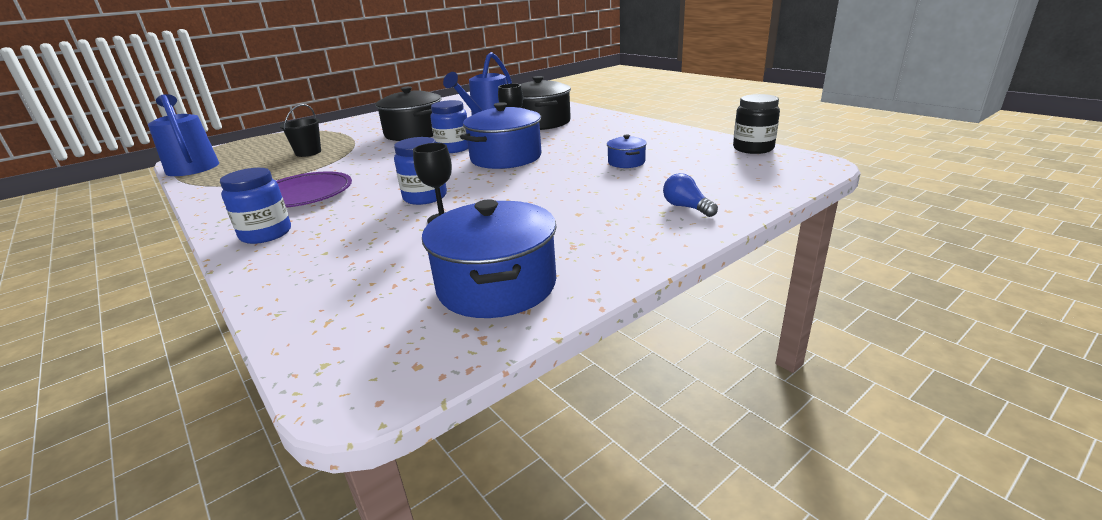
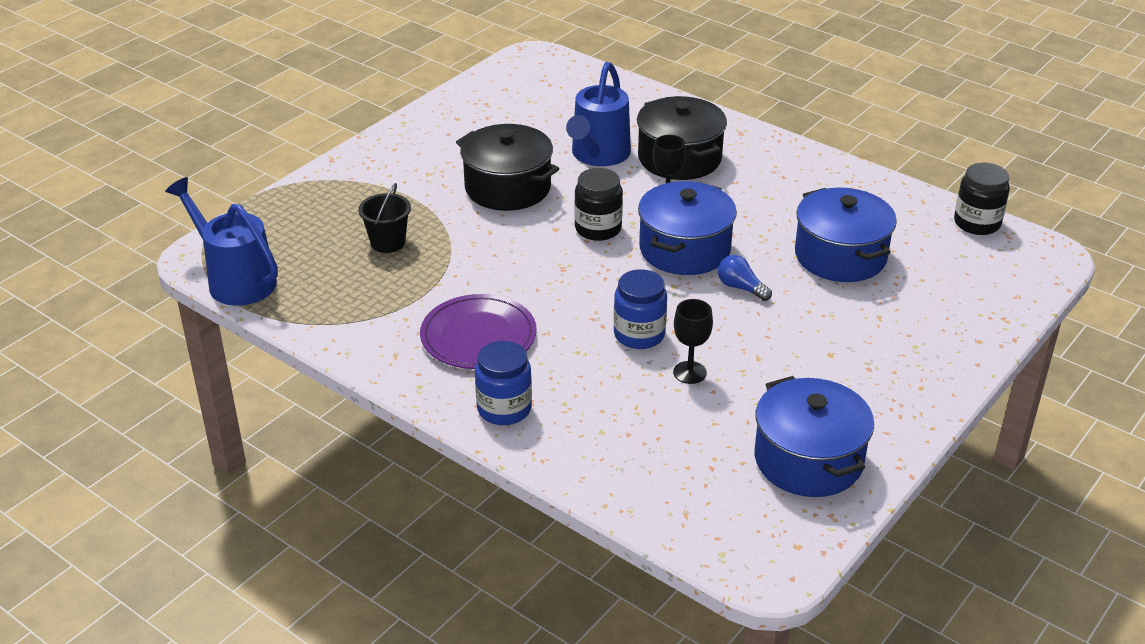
camera: 15 degrees left, 10 degrees up
(453, 148) = (598, 229): blue jar -> black jar
(626, 162) = (840, 256): blue pot -> blue pot, size x2.07
(686, 207) = (937, 338): blue light bulb -> blue light bulb (741, 288)

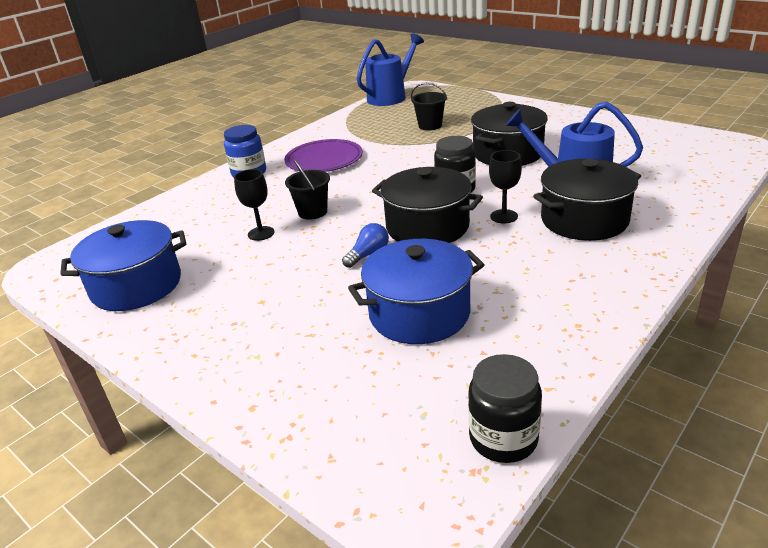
camera: 95 degrees right, 5 degrees down
(639, 334) = (312, 212): blue jar -> black bucket
(684, 249) = (427, 227): blue pot -> black pot

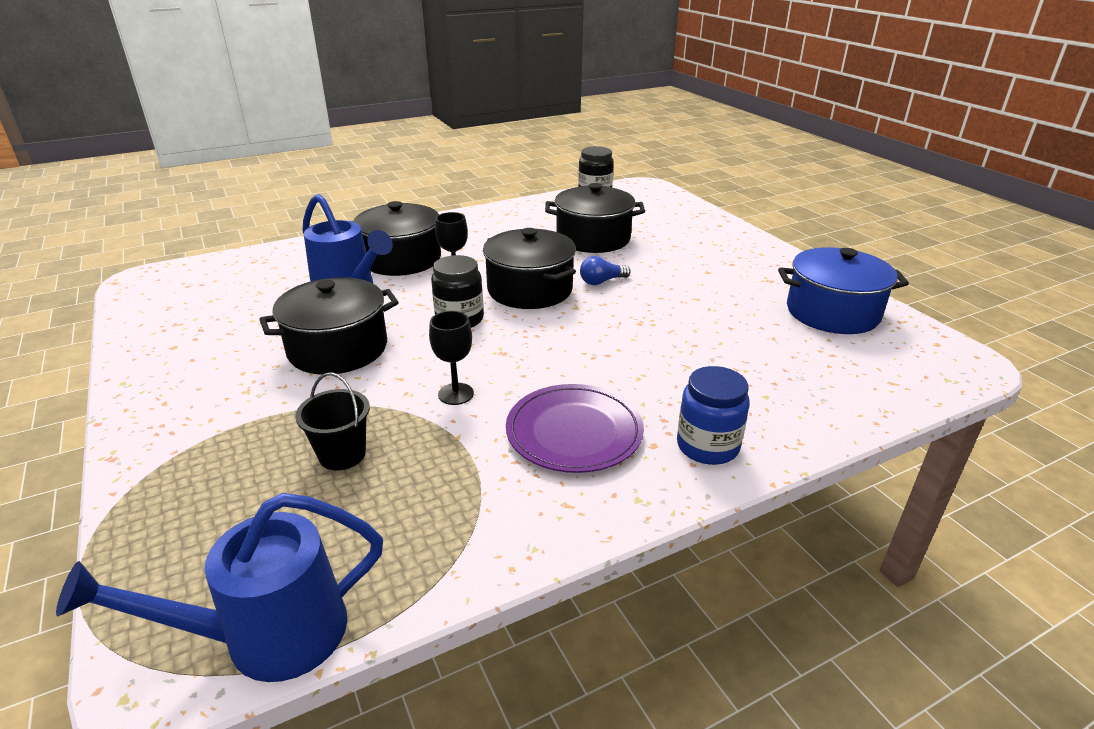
camera: 160 degrees left, 0 degrees up
(261, 233) = (700, 331): black goblet -> black goblet (456, 394)
(312, 212) = (633, 340): black bucket -> none
(419, 313) = (593, 238): blue pot -> black pot

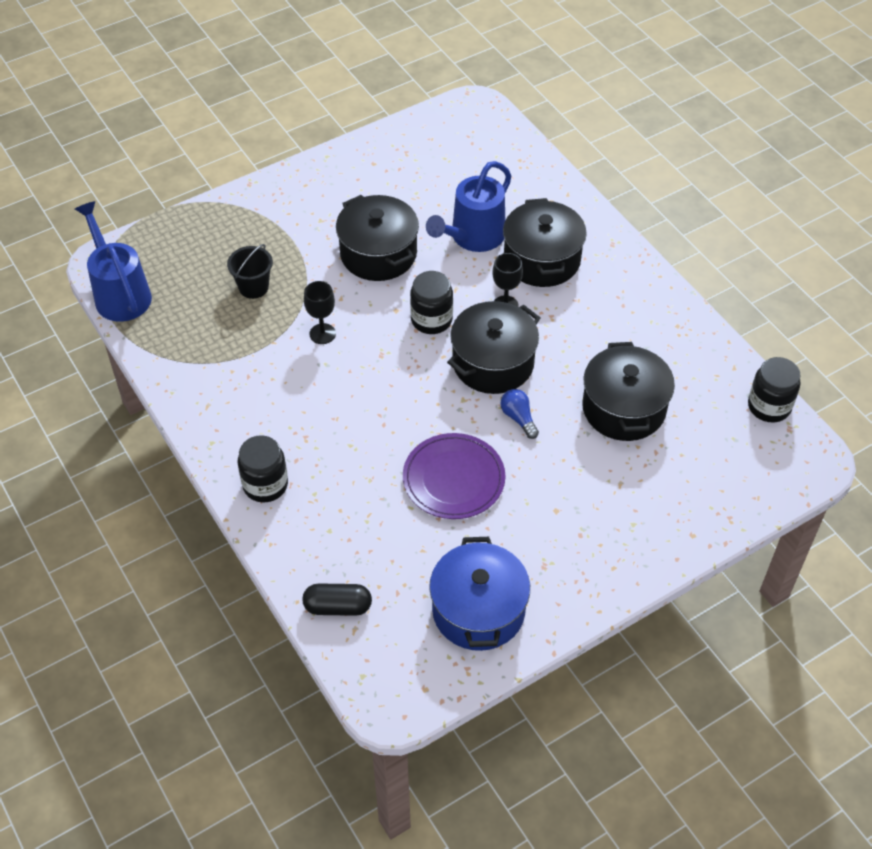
camera: 85 degrees right, 20 degrees up
(574, 432) = (280, 406): purple plate -> purple plate (453, 479)
(707, 446) = (265, 485): blue jar -> black jar
(869, 393) = (338, 607): none -> black capsule

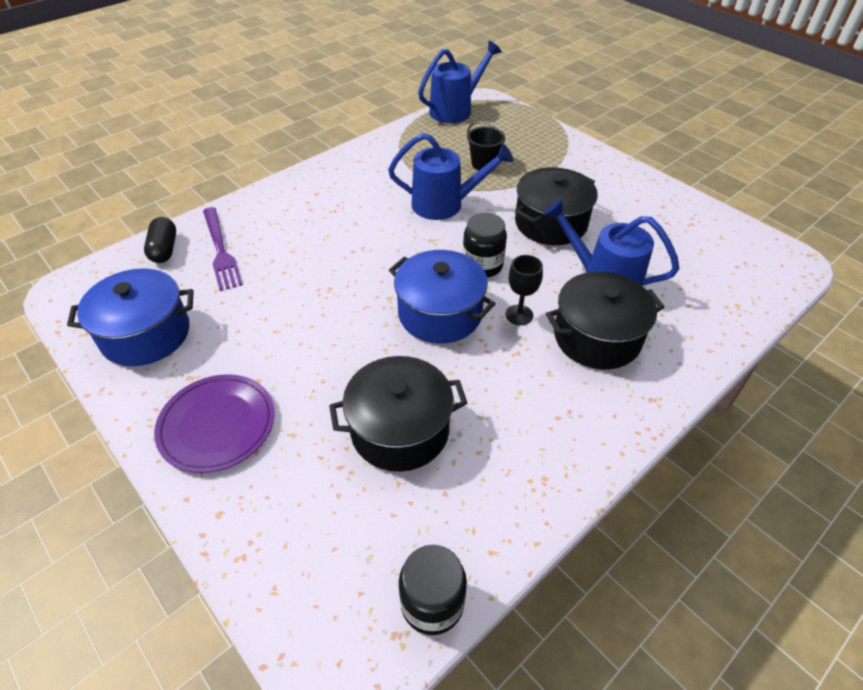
camera: 80 degrees right, 5 degrees down
(265, 485) = (285, 197): black jar -> none
(322, 334) = (445, 204): black goblet -> blue watering can
(353, 548) = (220, 250): none -> purple fork
(453, 479) = (294, 301): purple plate -> purple plate (217, 425)
(493, 363) = (440, 313): black pot -> blue pot
(518, 418) = (372, 340): blue light bulb -> none

